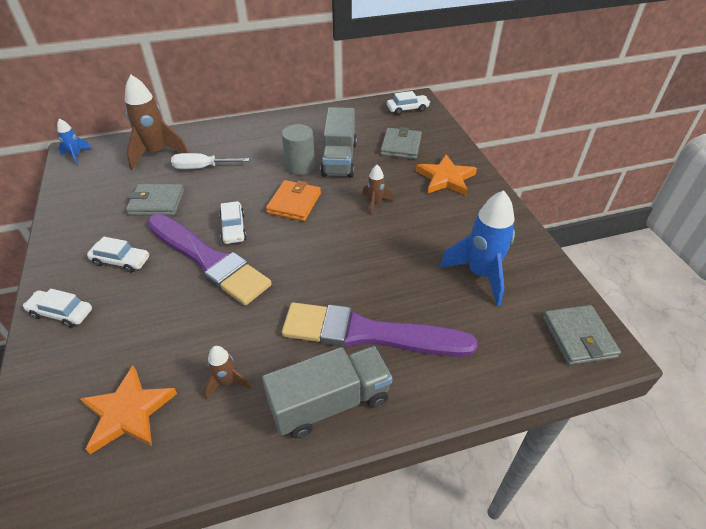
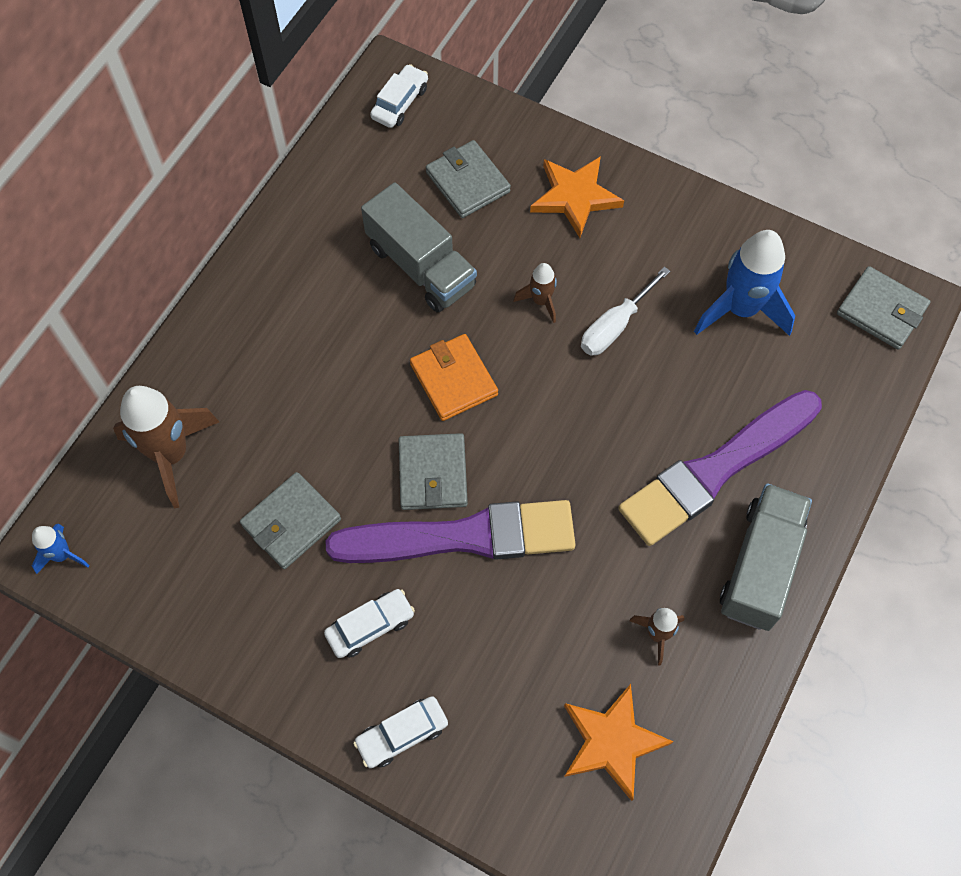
camera: 45 degrees left, 20 degrees up
(202, 167) = (269, 424): white screwdriver -> white screwdriver (615, 325)
(233, 228) = (433, 474): white car -> grey wallet
(300, 166) = (388, 317): grey cylinder -> none

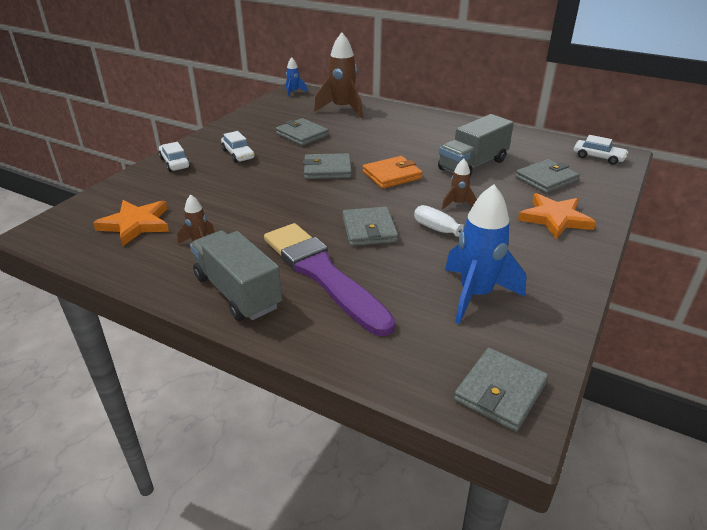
camera: 90 degrees right, 30 degrees down
(463, 536) = (285, 178): purple brush -> none
(611, 415) = (369, 230): none -> grey wallet
(760, 566) = (237, 292): grey truck -> grey truck turned 150 degrees counterclockwise

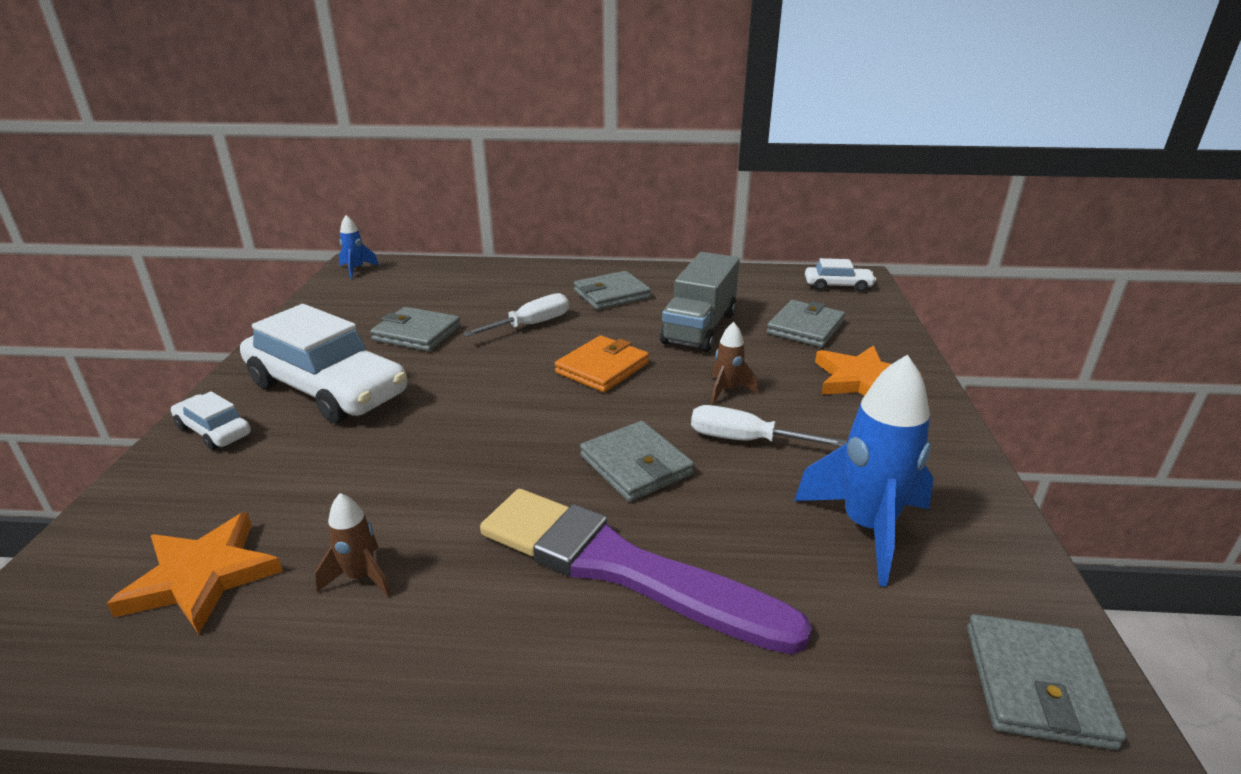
camera: 25 degrees left, 5 degrees down
(237, 292) = (499, 655): grey truck -> none
(238, 154) = (327, 389): white car -> white car, size x2.14
(327, 169) = (498, 381): grey wallet -> grey wallet (611, 294)
(342, 109) = (453, 282): brown rocket -> none
(369, 142) = (530, 325): none -> white screwdriver

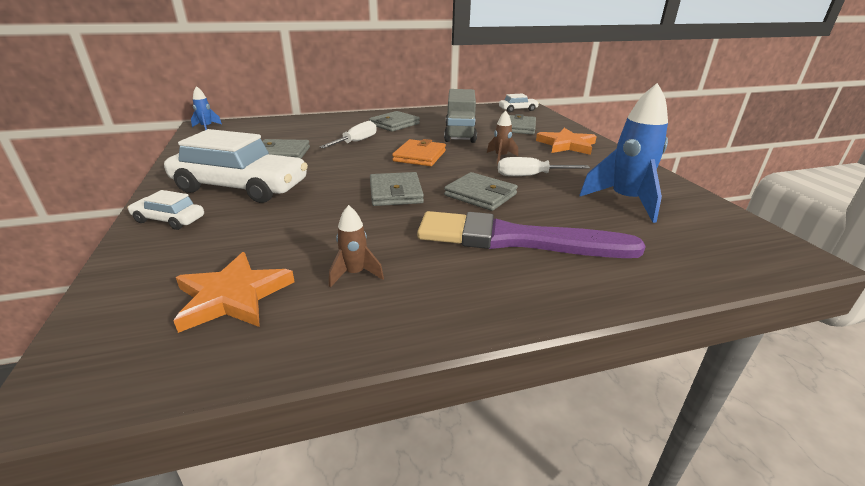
camera: 20 degrees left, 0 degrees up
(1036, 685) = (756, 245): grey wallet -> grey wallet (396, 193)

